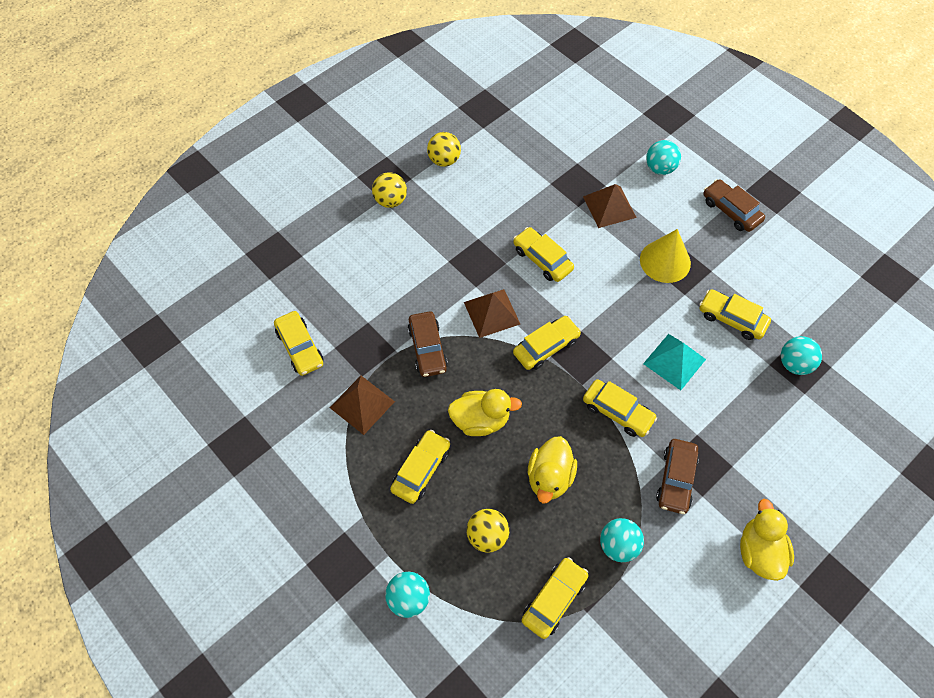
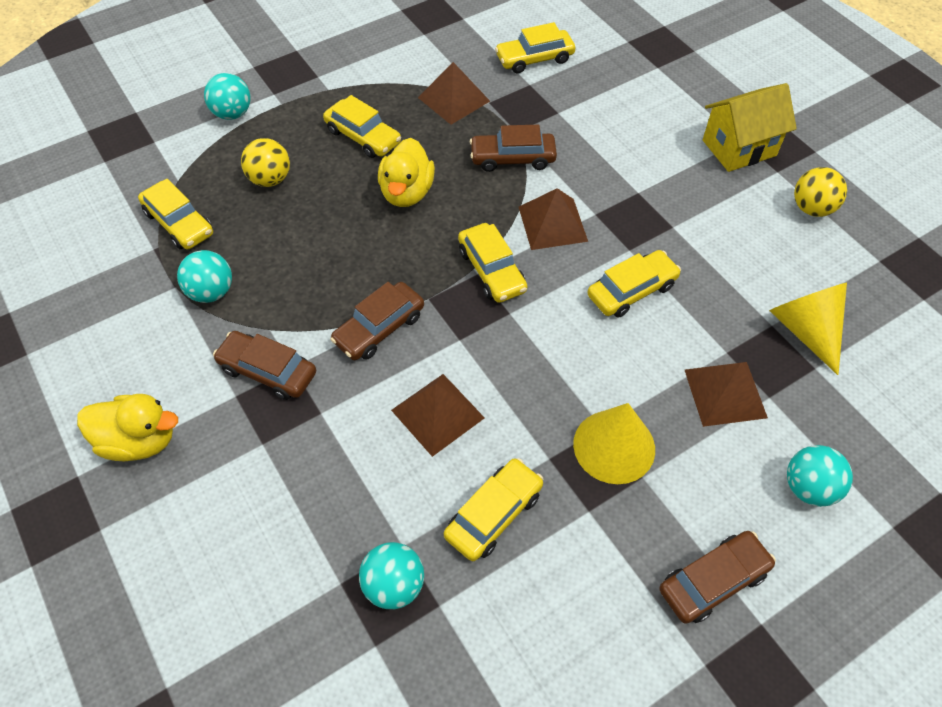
camera: 100 degrees right, 5 degrees down
(390, 200) = (739, 148): yellow ball -> yellow house
(549, 167) = (805, 329): none -> yellow cone
(549, 477) = (316, 243): yellow duck -> none
(617, 412) = (379, 328): yellow car -> brown car
(674, 361) = (437, 414): turquoise pyramid -> brown pyramid

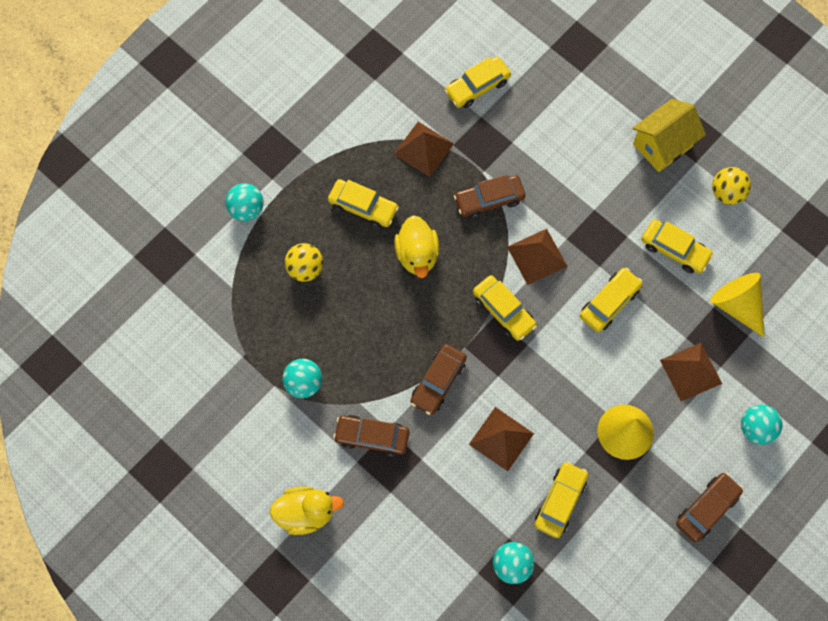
camera: 15 degrees left, 15 degrees up
(179, 223) = (252, 328): yellow car -> yellow car (674, 250)

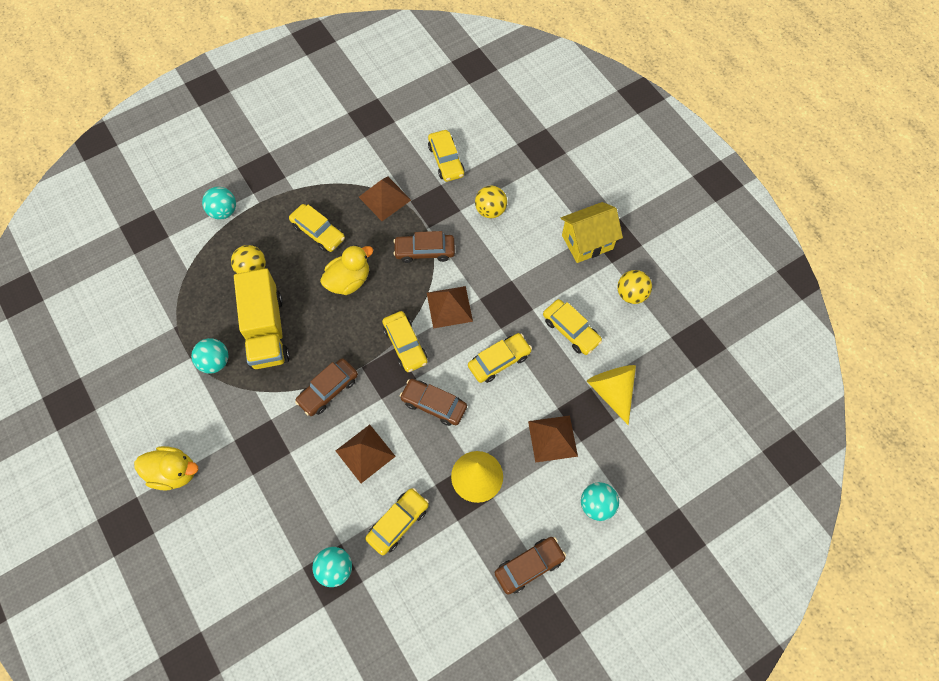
camera: 15 degrees right, 5 degrees down
(347, 334) = (266, 330): none -> yellow truck
(372, 437) = (255, 422): brown car -> brown car (434, 404)
(417, 254) = (349, 281): yellow duck -> yellow duck turned 135 degrees counterclockwise
(477, 86) = (446, 160): yellow car -> yellow car turned 90 degrees counterclockwise
(546, 134) = (490, 210): none -> yellow ball

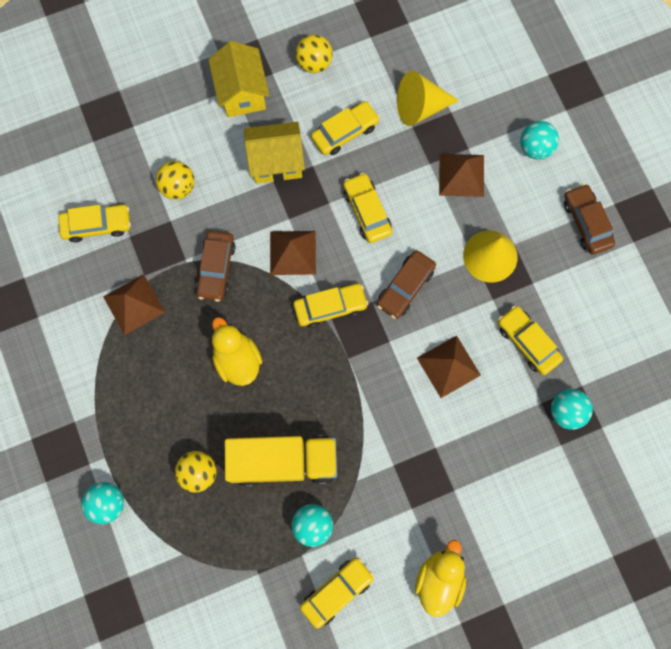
camera: 80 degrees left, 10 degrees up
(318, 232) = (163, 388): yellow car -> yellow car (337, 591)
(328, 390) = (369, 398): brown car -> none
(529, 280) = (276, 162): none -> yellow house

